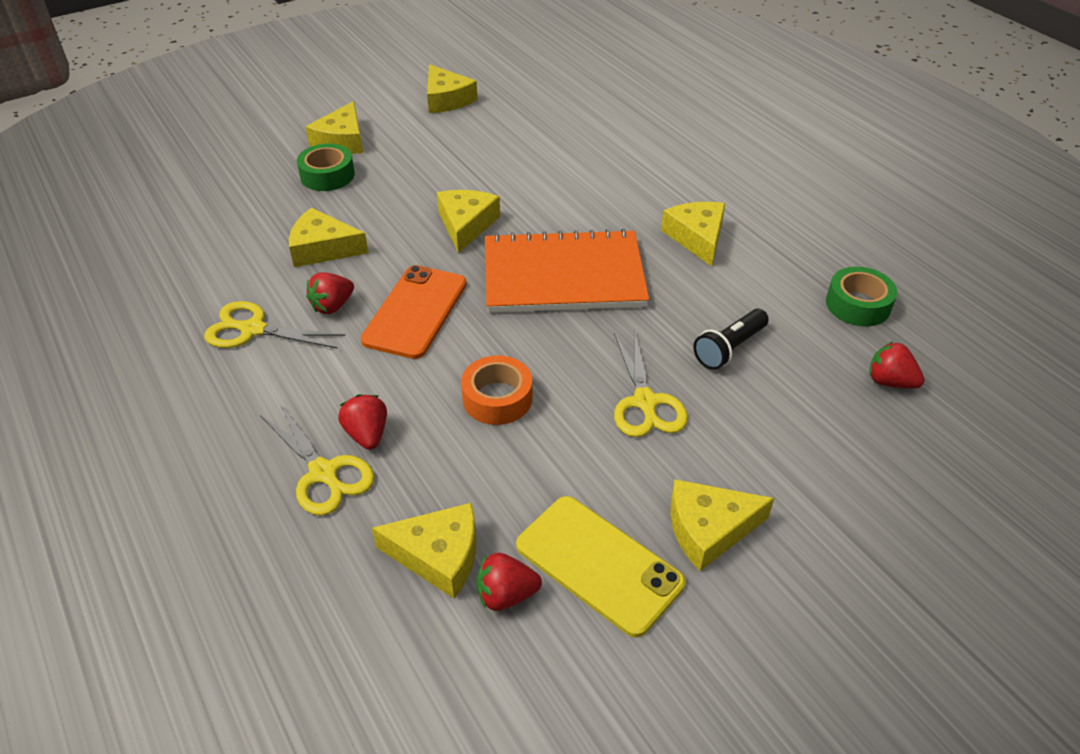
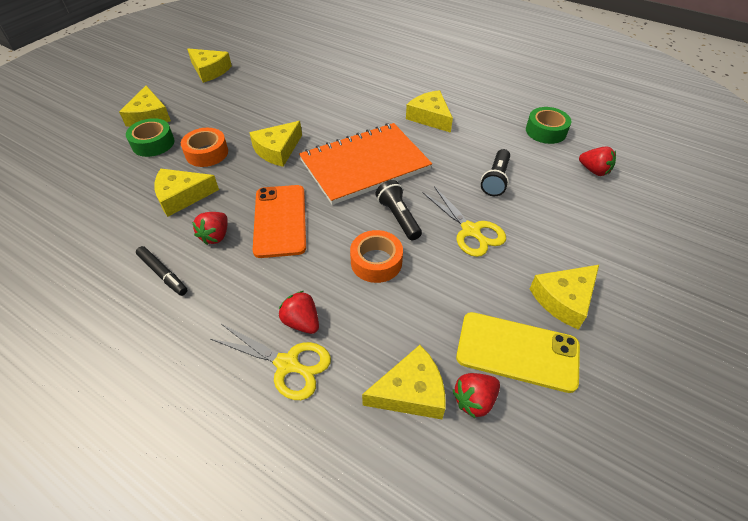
camera: 25 degrees left, 5 degrees up
(253, 329) = (163, 274): yellow scissors -> black marker
(380, 204) = (207, 153): none -> orange tape
(466, 225) = (277, 150): yellow cheese -> yellow cheese turned 120 degrees counterclockwise
(561, 354) = (398, 217): none -> black flashlight
(889, 382) = (594, 171): red strawberry -> red strawberry turned 150 degrees counterclockwise

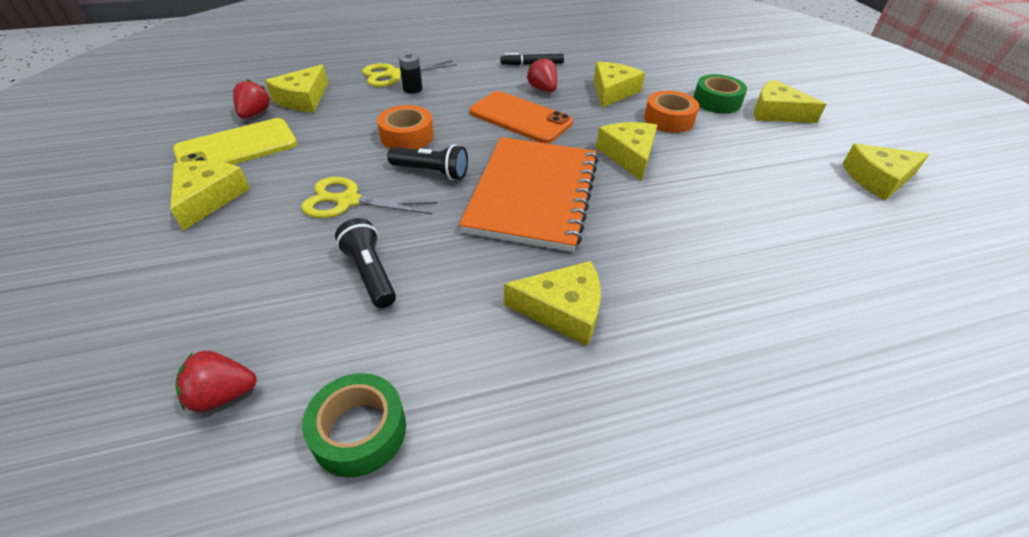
camera: 130 degrees right, 5 degrees down
(302, 322) = (412, 89): red strawberry -> black battery

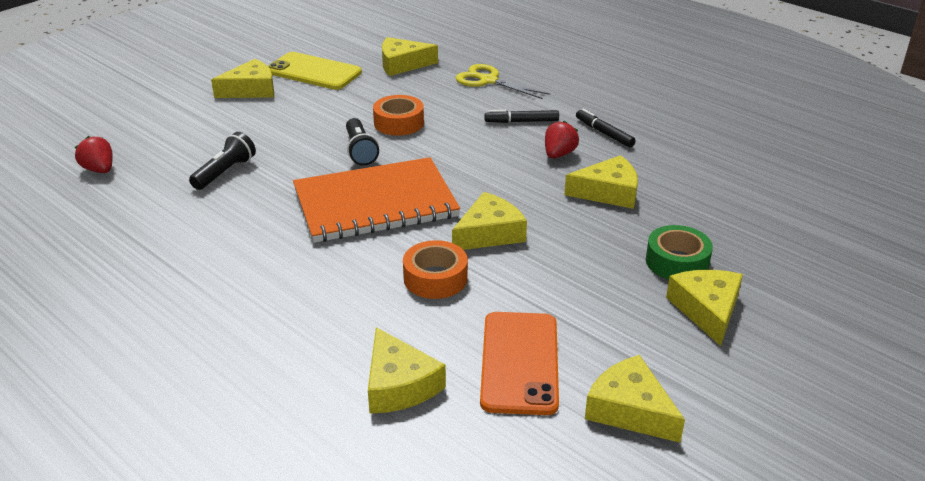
camera: 60 degrees right, 10 degrees down
(255, 114) = (361, 58): red strawberry -> none
(348, 201) = (292, 135): yellow scissors -> none
(359, 431) = (98, 219): green tape -> none
(412, 89) = (475, 97): black battery -> none
(477, 85) = (521, 121): none -> black marker
(520, 118) = (489, 160): orange phone -> orange phone (519, 362)
(563, 310) = (245, 258): yellow cheese -> yellow cheese (399, 385)
(668, 119) = (591, 239): orange tape -> orange tape (435, 278)

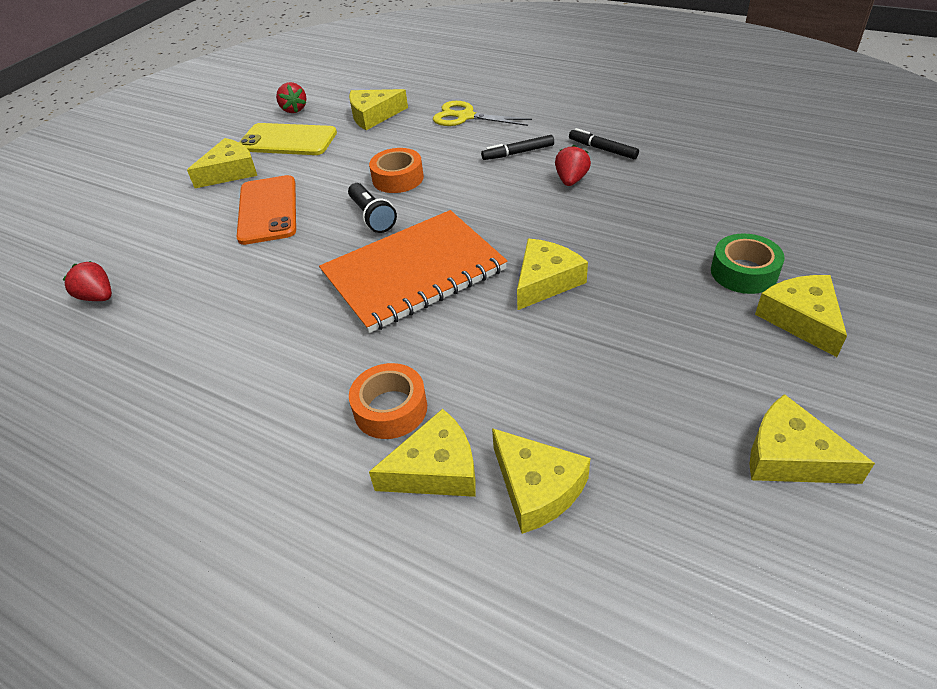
camera: 10 degrees left, 10 degrees up
(225, 172) = (239, 271): black flashlight -> none
(331, 46) = (294, 109): none -> red strawberry
(435, 278) = (515, 346): orange tape -> orange tape (390, 409)
(519, 362) = (650, 427): orange phone -> orange phone (267, 210)
(608, 192) = (639, 211): yellow cheese -> yellow cheese (436, 469)

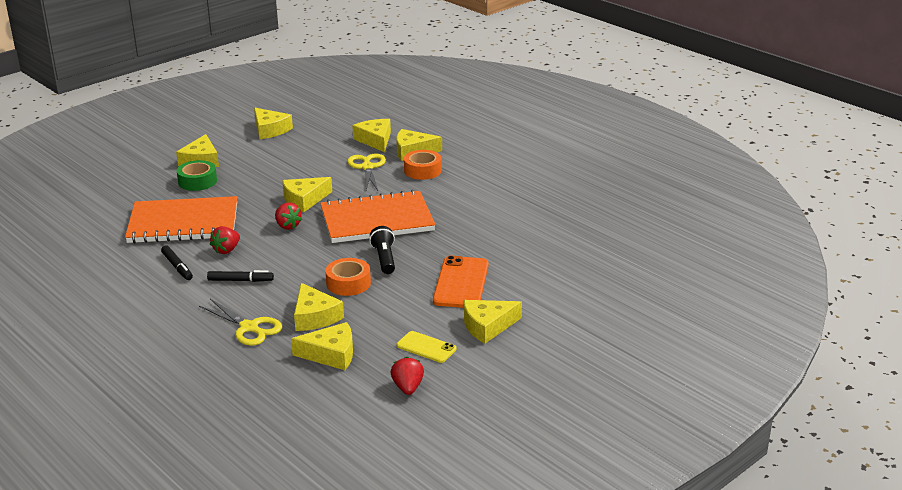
camera: 165 degrees left, 15 degrees down
(98, 297) = (589, 251): red strawberry -> red strawberry (287, 226)
(288, 140) = (426, 347): yellow phone -> yellow phone, size x0.59
(411, 139) = (314, 317): none -> yellow cheese
(497, 387) = (367, 167): none -> yellow scissors
(667, 200) = (183, 223): none -> orange notebook

